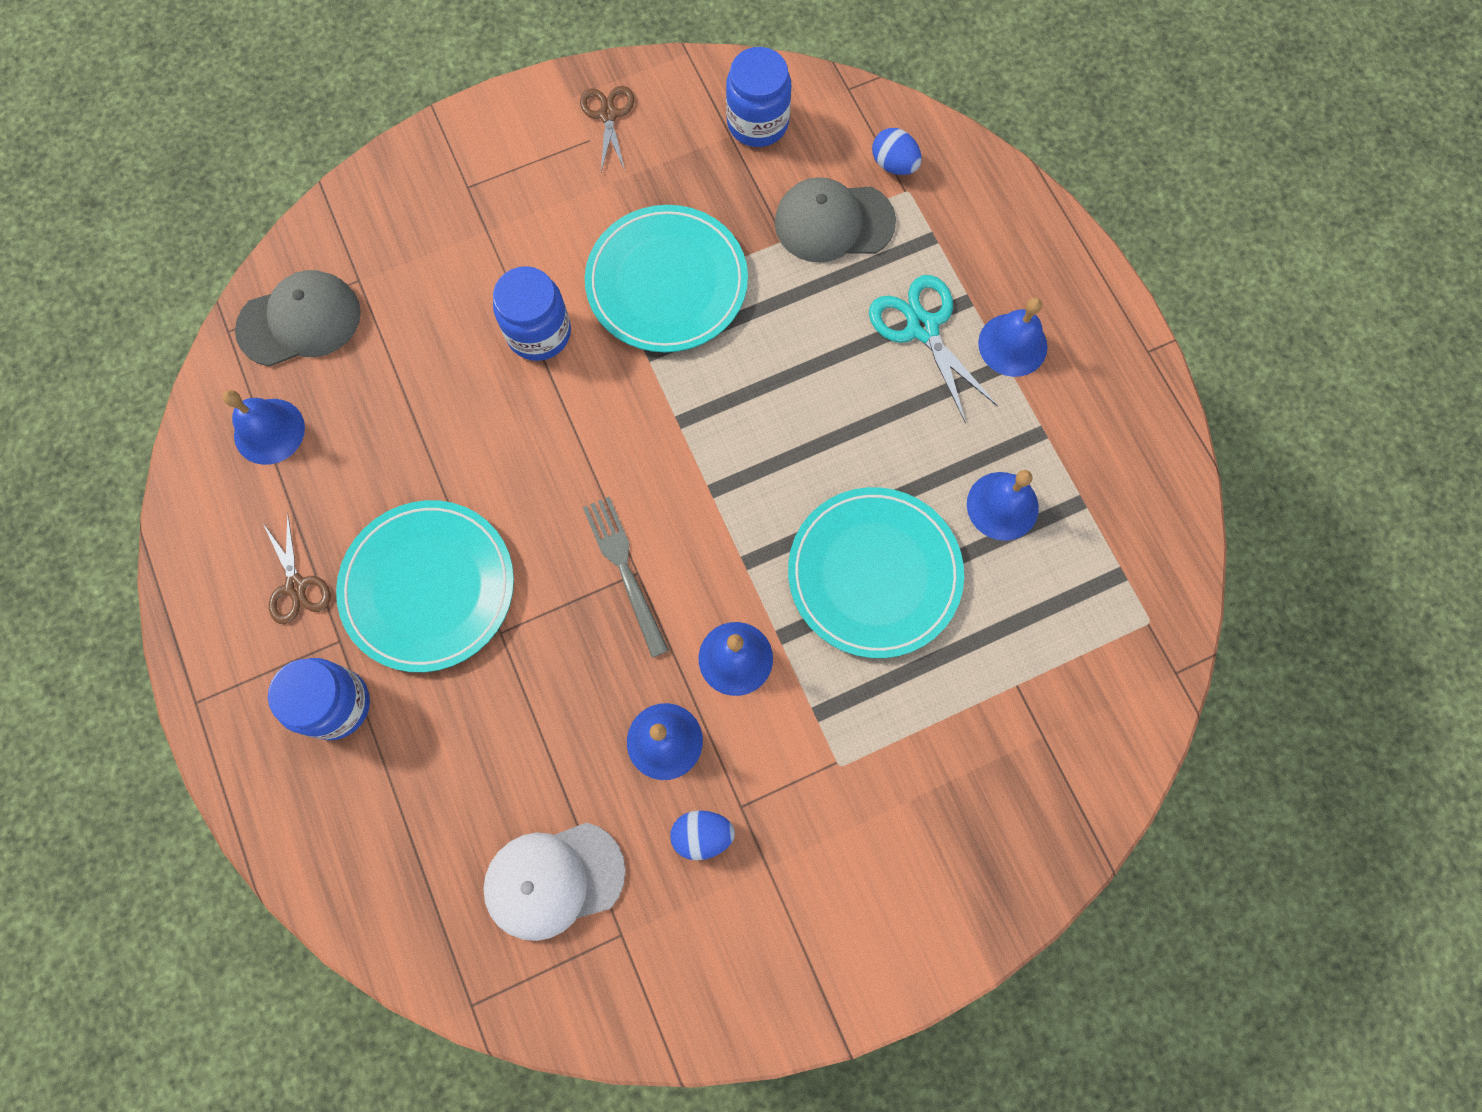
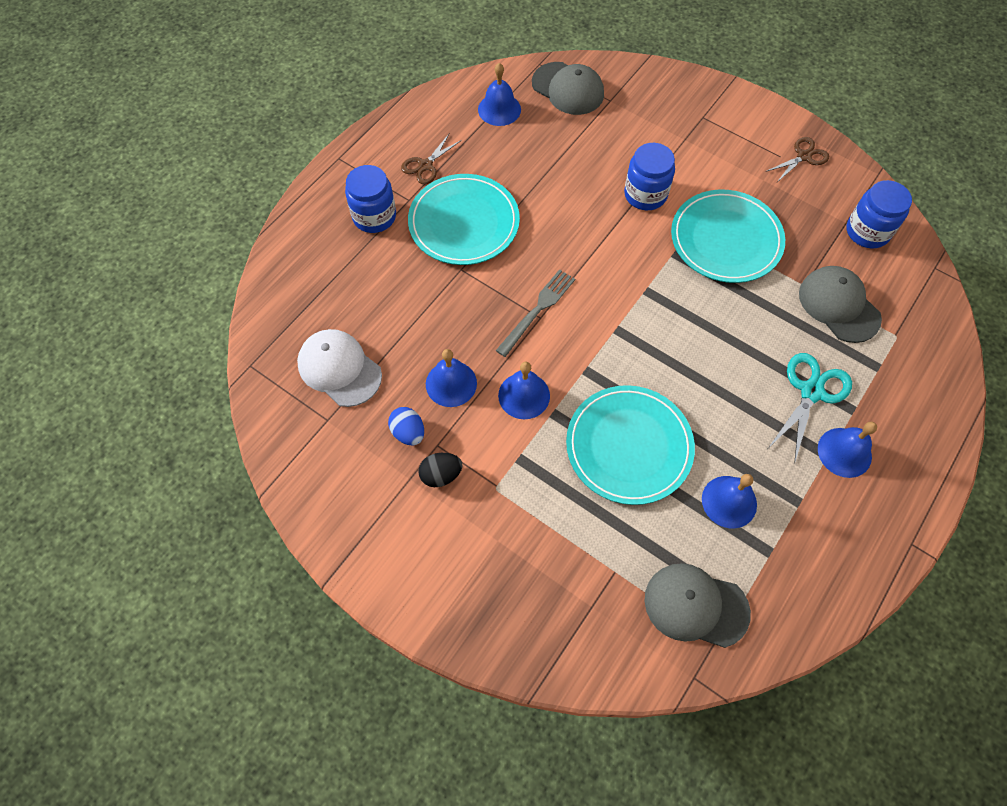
camera: 60 degrees right, 10 degrees down
(784, 824) = (441, 475): none -> black egg
(894, 164) = (907, 319): blue egg -> none
(1100, 620) = (695, 605): none -> grey cap

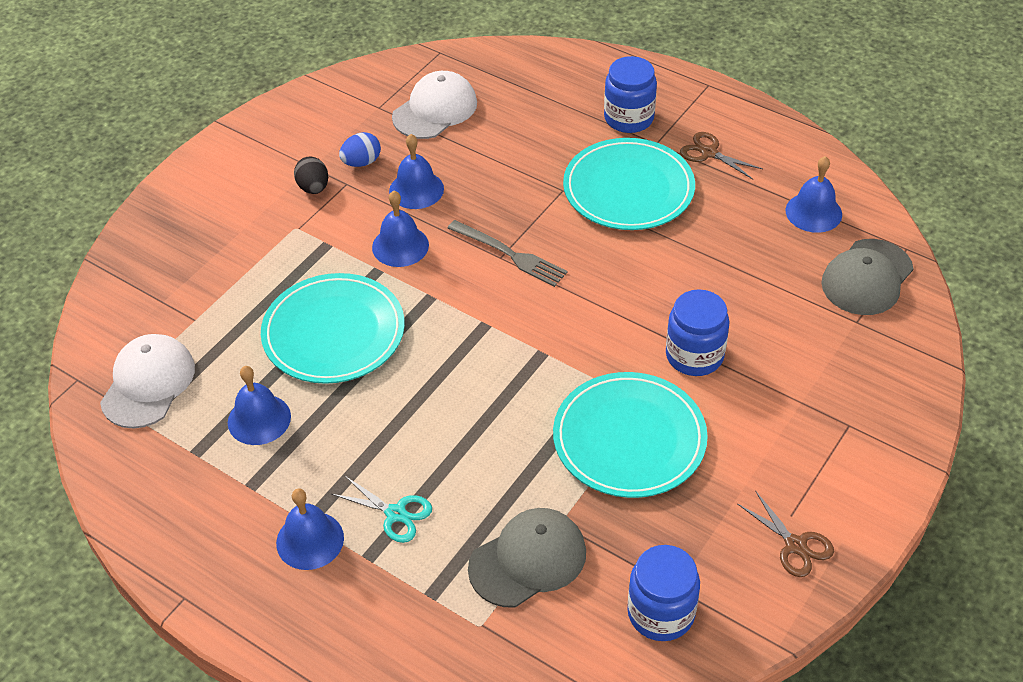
camera: 90 degrees right, 15 degrees down
(695, 605) = (148, 383): grey cap -> white cap
(812, 391) = (396, 514): turquoise scissors -> turquoise scissors, size x0.66

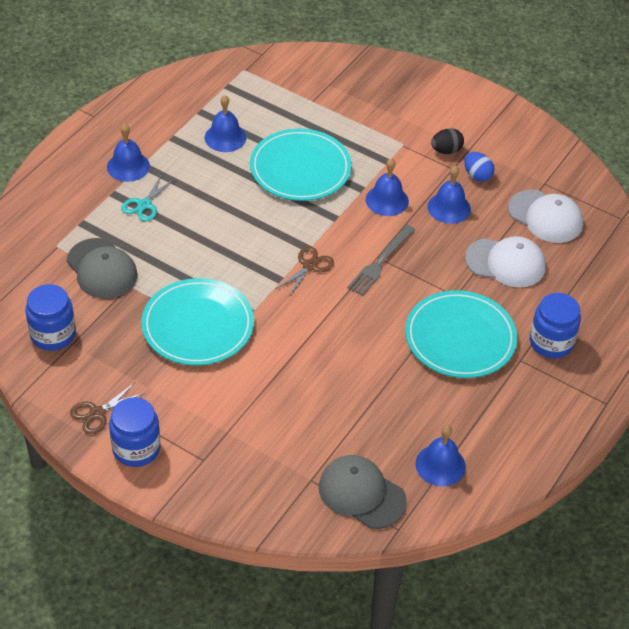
camera: 85 degrees right, 0 degrees up
(148, 383) = (257, 85): white cap -> white cap (505, 263)
(694, 355) = (275, 369): blue jar -> blue jar (136, 448)
(709, 153) = (511, 396): brown scissors -> brown scissors (310, 266)

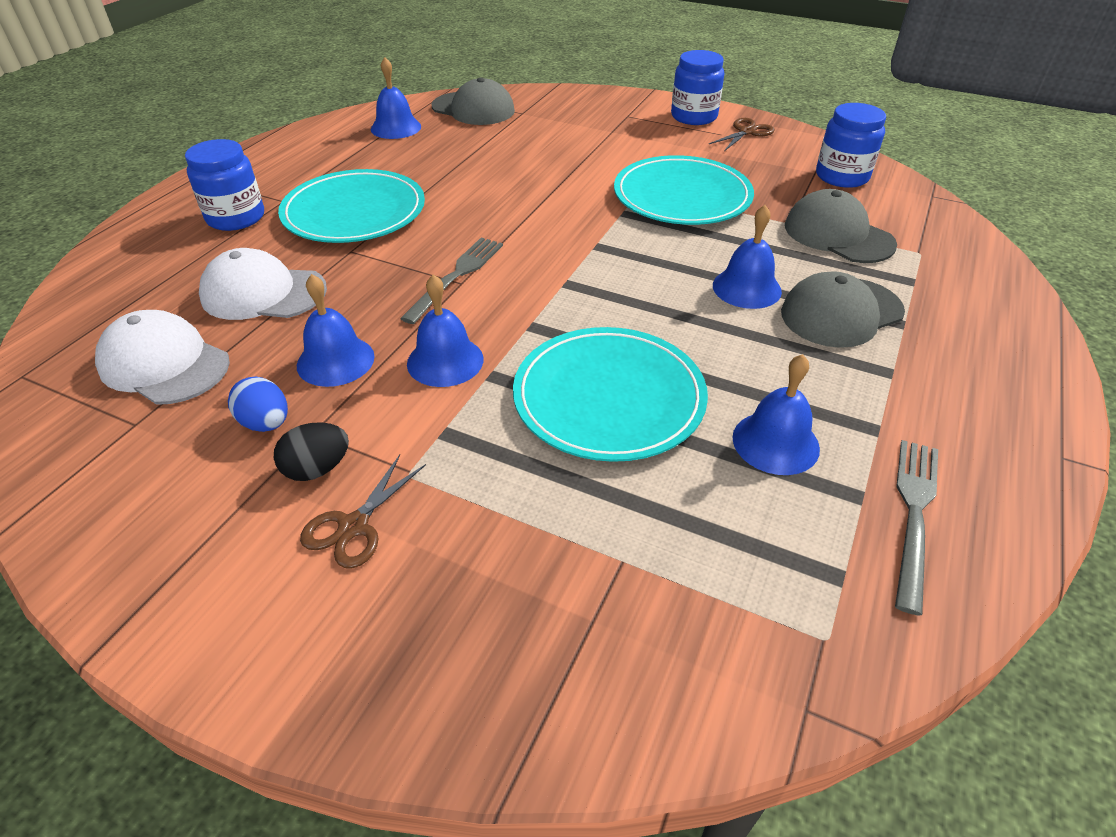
camera: 175 degrees right, 5 degrees down
(128, 166) = (913, 367): blue bell -> blue bell (746, 288)
(144, 205) = (841, 312): turquoise scissors -> grey cap
(181, 102) = (914, 514): none -> grey fork
(310, 266) = (558, 263): brown scissors -> brown scissors (353, 526)

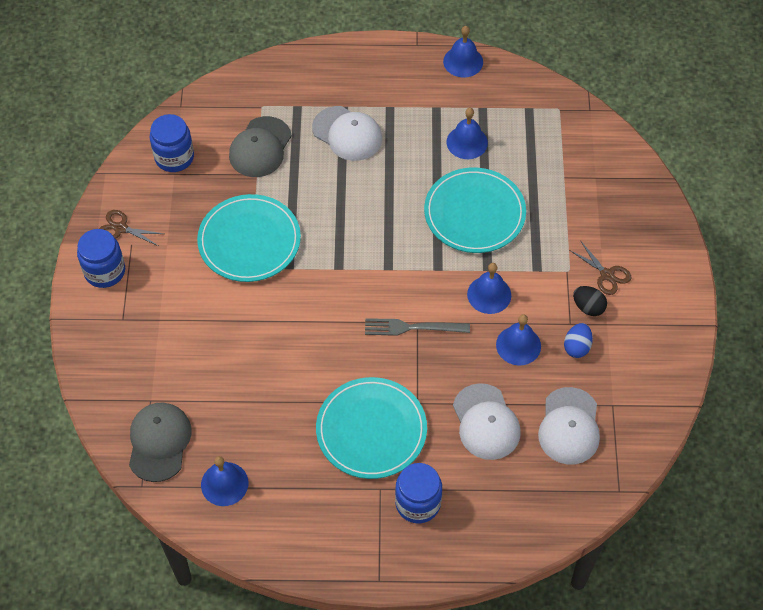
camera: 115 degrees left, 15 degrees up
(353, 526) = (607, 275): brown scissors -> brown scissors turned 45 degrees clockwise
(746, 288) = (345, 180): blue bell -> blue bell (463, 61)
(841, 312) = (347, 134): grey cap -> white cap
(914, 514) = (482, 90): grey fork -> none

